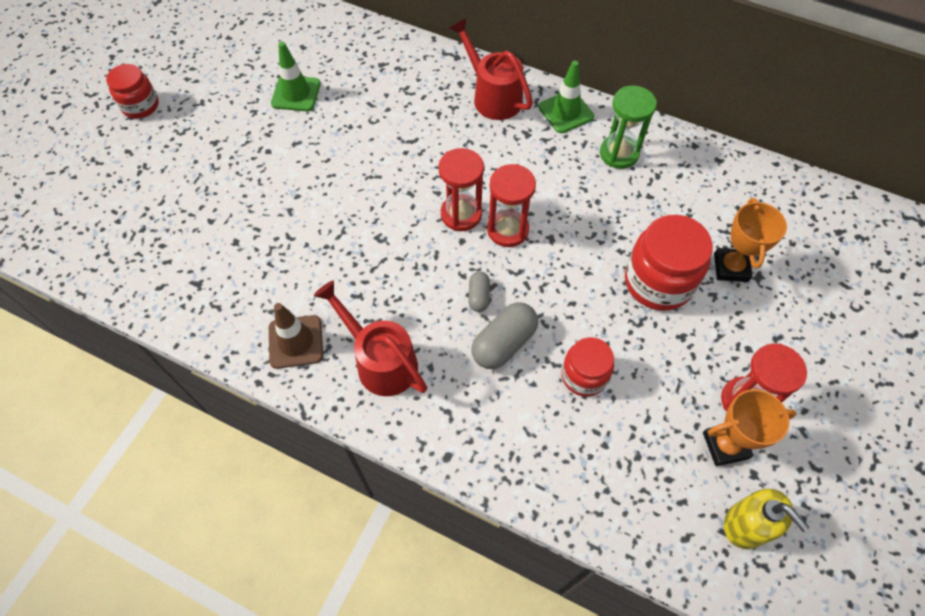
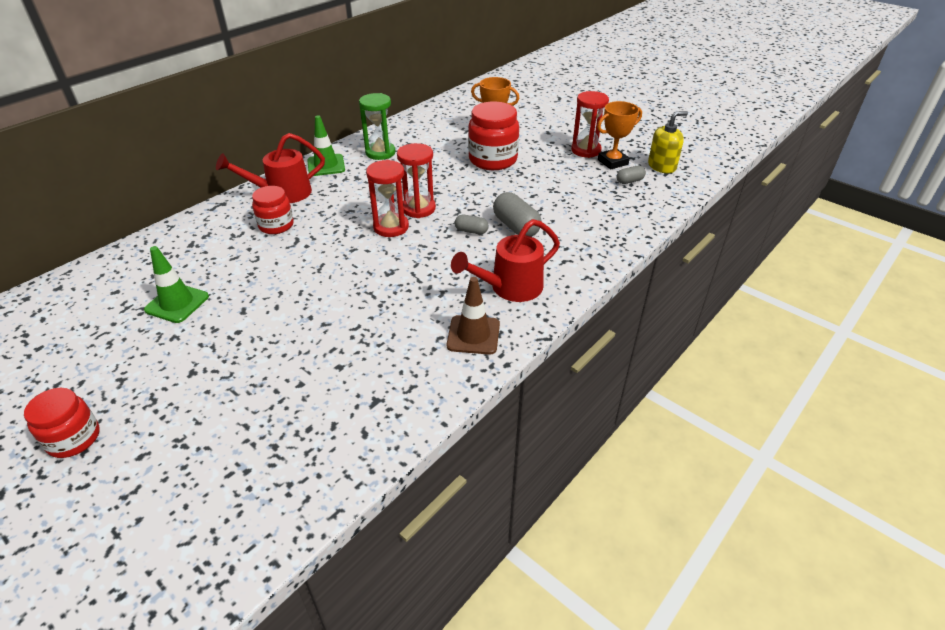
camera: 75 degrees left, 20 degrees down
(584, 376) = (552, 199): red jar -> red jar (276, 225)
(677, 476) = (629, 181): none -> grey capsule
(725, 445) = (612, 162): orange trophy -> orange trophy turned 60 degrees clockwise

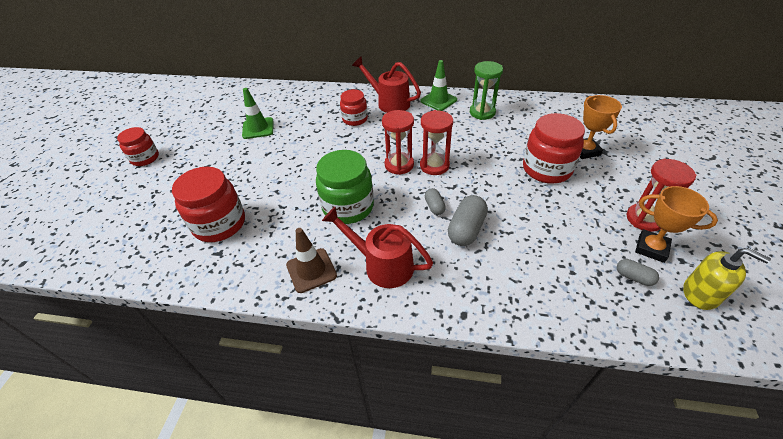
camera: 60 degrees right, 5 degrees up
(326, 388) = (219, 224): none -> red jar
(412, 281) = (348, 207): none -> green jar

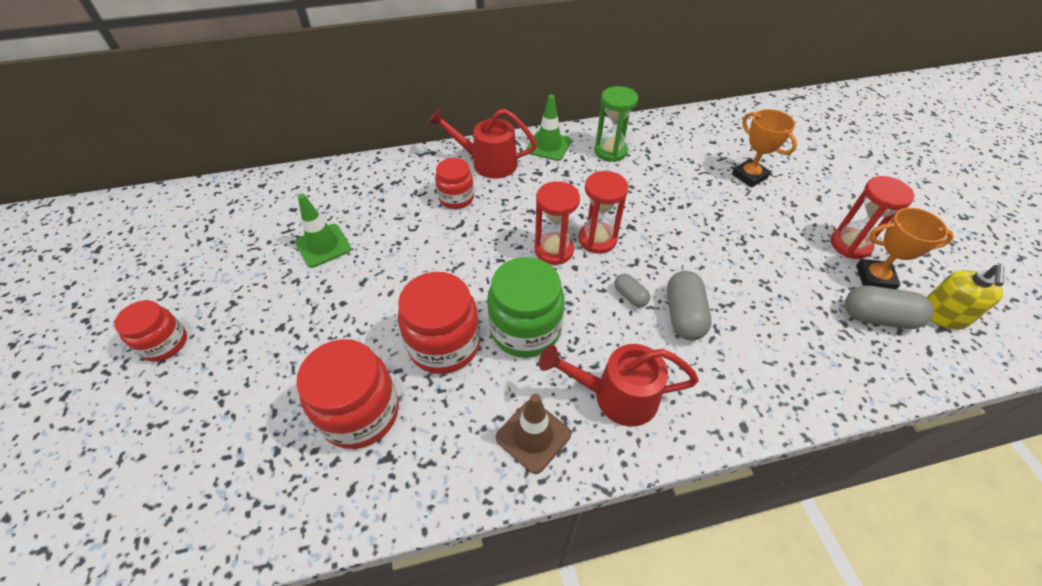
camera: 25 degrees left, 5 degrees up
(546, 169) = (723, 210): red jar -> red jar (444, 344)
(633, 277) = (877, 317): grey capsule -> grey capsule, size x1.78
(701, 294) = (943, 315): yellow soap dispenser -> yellow soap dispenser turned 105 degrees clockwise

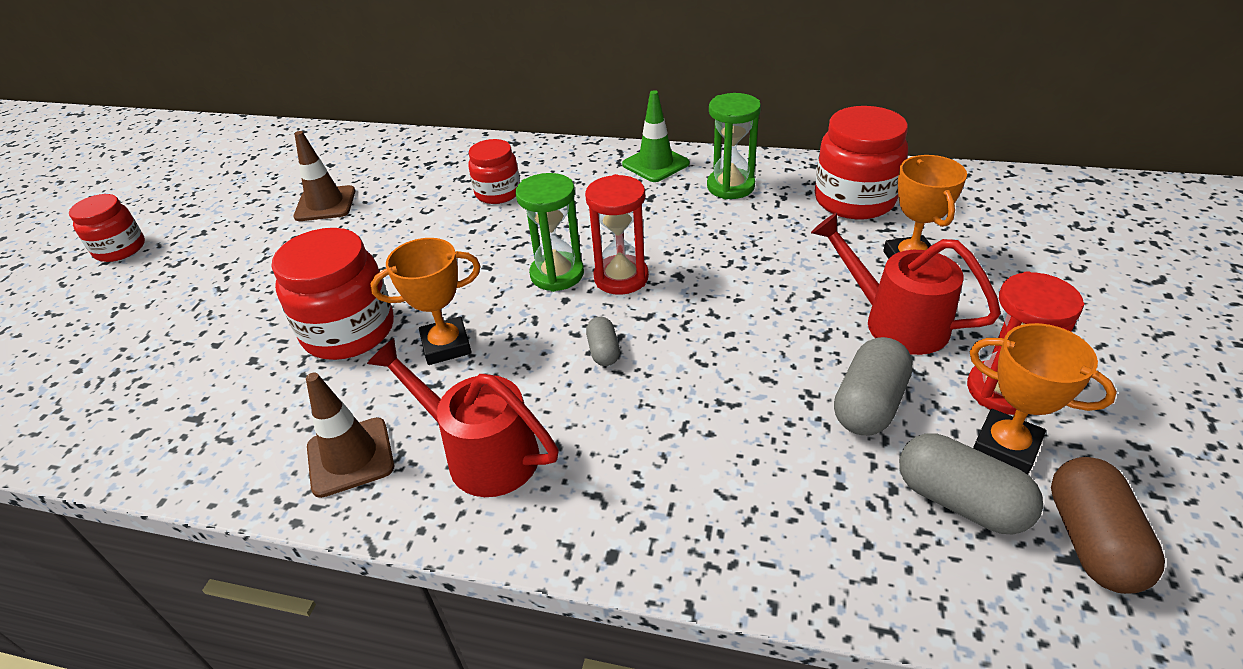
camera: 30 degrees right, 10 degrees down
(323, 245) = (325, 204): green traffic cone -> brown traffic cone
(360, 413) = (212, 366): red jar -> red jar (854, 200)
(487, 163) = (566, 166): red watering can -> red watering can (894, 321)
(525, 329) = (446, 345): green jar -> orange trophy
(554, 250) = (557, 274): red hourglass -> green hourglass
(683, 315) = (653, 395): grey capsule -> grey capsule (869, 404)
(943, 315) = (1091, 541): yellow soap dispenser -> brown capsule

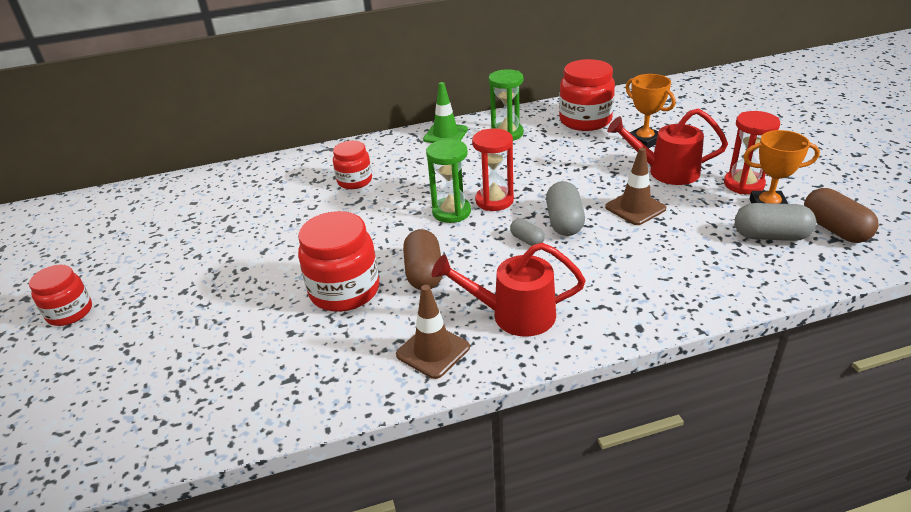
camera: 30 degrees left, 5 degrees down
(325, 204) = (224, 227): brown traffic cone -> brown traffic cone (635, 208)
(446, 345) = (424, 273): orange trophy -> brown capsule
(869, 404) = (691, 212): grey capsule -> grey capsule (564, 222)

